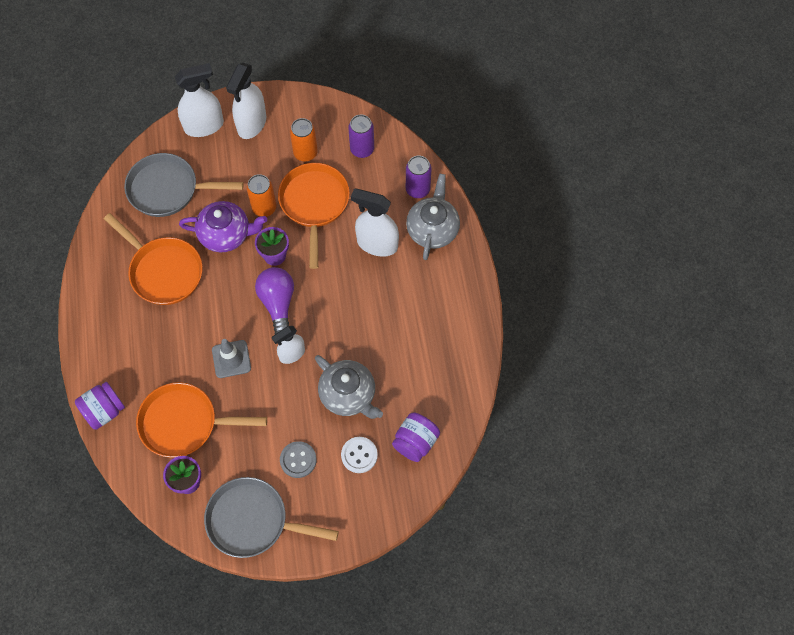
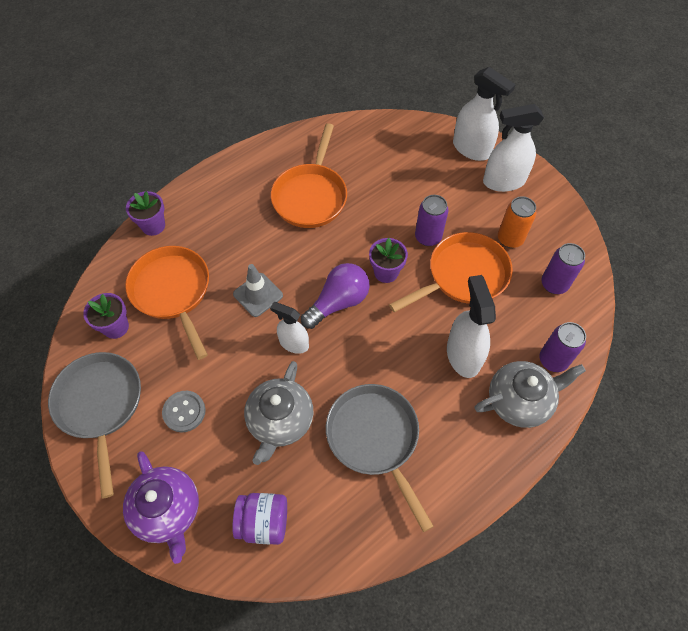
camera: 60 degrees right, 5 degrees down
(104, 411) = (153, 226): purple jar -> purple flower pot
(168, 189) = (390, 157): grey pan -> grey pan (375, 438)
(226, 234) = (379, 222): purple teapot -> purple teapot (168, 510)
(264, 208) = (428, 237): orange can -> purple can
(359, 455) = (218, 469): white button -> none

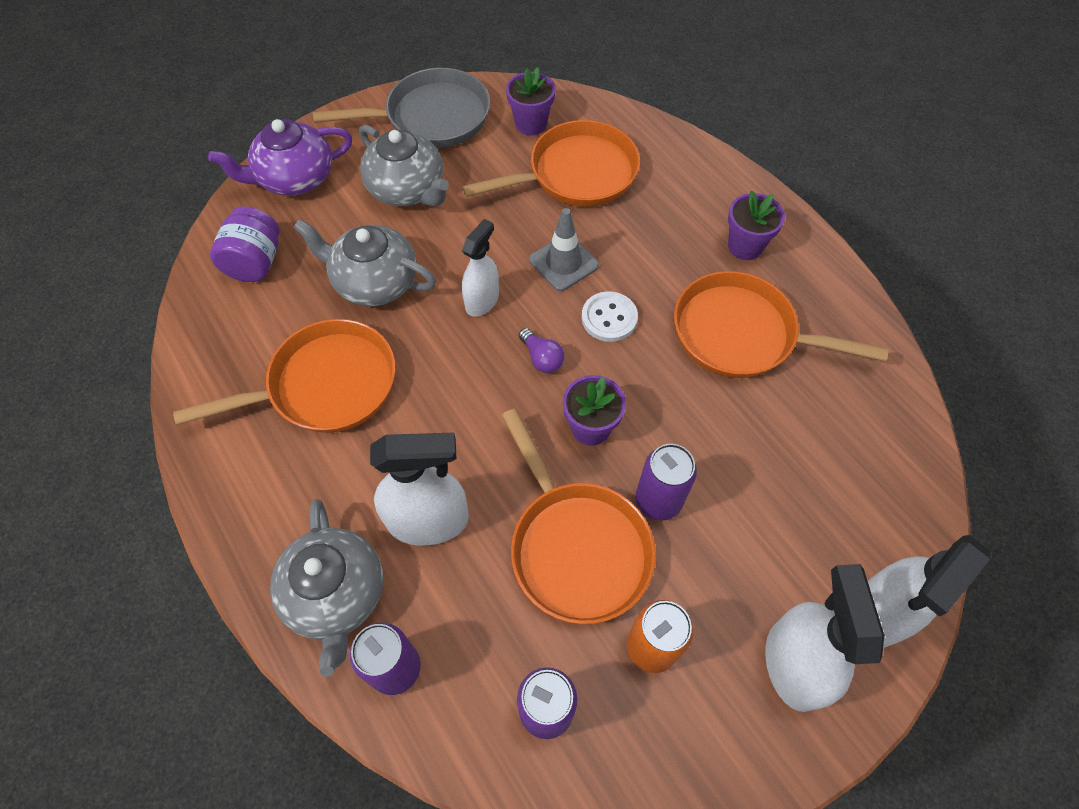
camera: 95 degrees right, 0 degrees up
(153, 226) = (683, 151): purple flower pot -> purple flower pot (745, 246)
(184, 412) = (407, 189): grey button -> grey teapot
(303, 266) = (609, 318): none -> white button
(338, 302) = (542, 358): purple light bulb -> purple light bulb, size x0.52
(375, 438) = (325, 386): grey pan -> orange pan

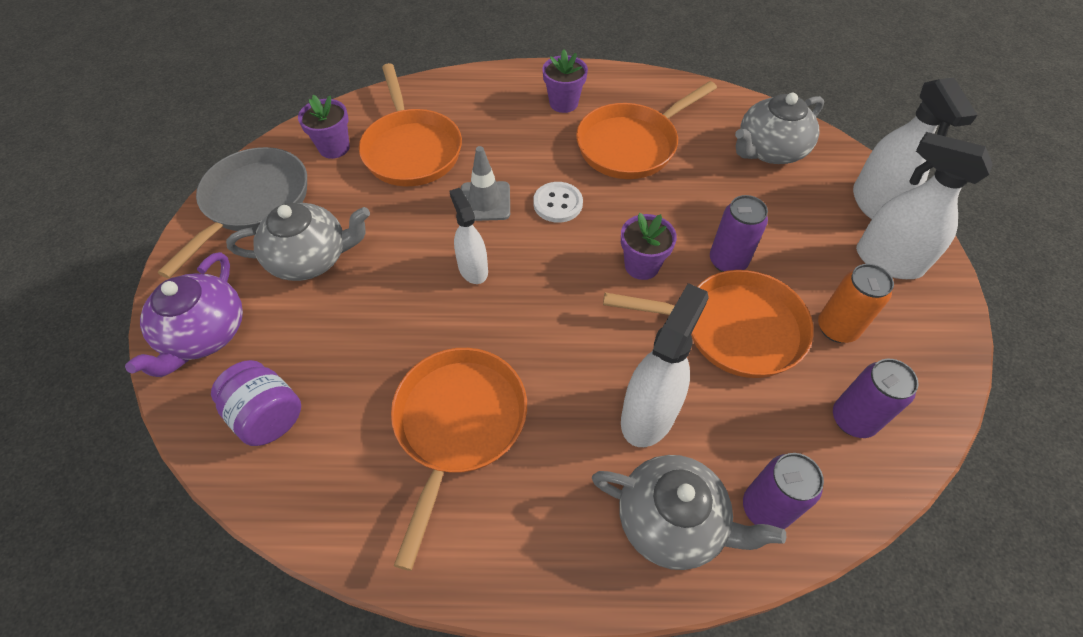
camera: 55 degrees left, 5 degrees down
(374, 282) = (383, 332): grey teapot -> grey teapot (769, 150)
(542, 358) = (559, 261): purple light bulb -> none
(576, 174) = (411, 150): orange pan -> orange pan turned 150 degrees clockwise

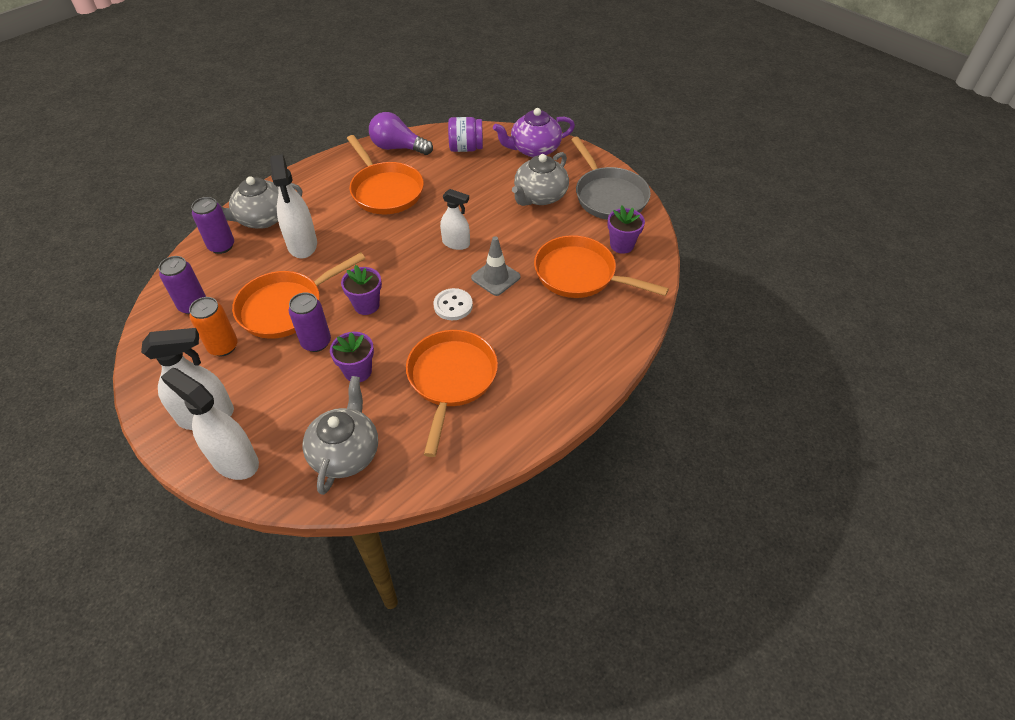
camera: 135 degrees right, 5 degrees down
(204, 334) = (534, 149): purple teapot -> purple teapot turned 75 degrees counterclockwise
(344, 510) = (398, 148): none -> purple light bulb
(563, 103) = (536, 378): purple flower pot -> purple flower pot (358, 371)

